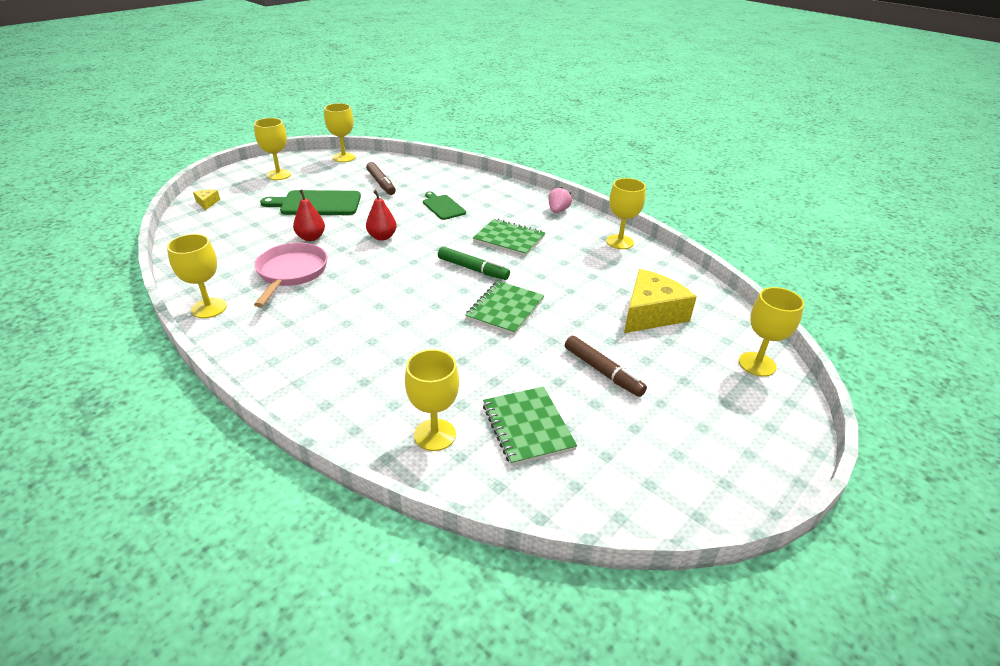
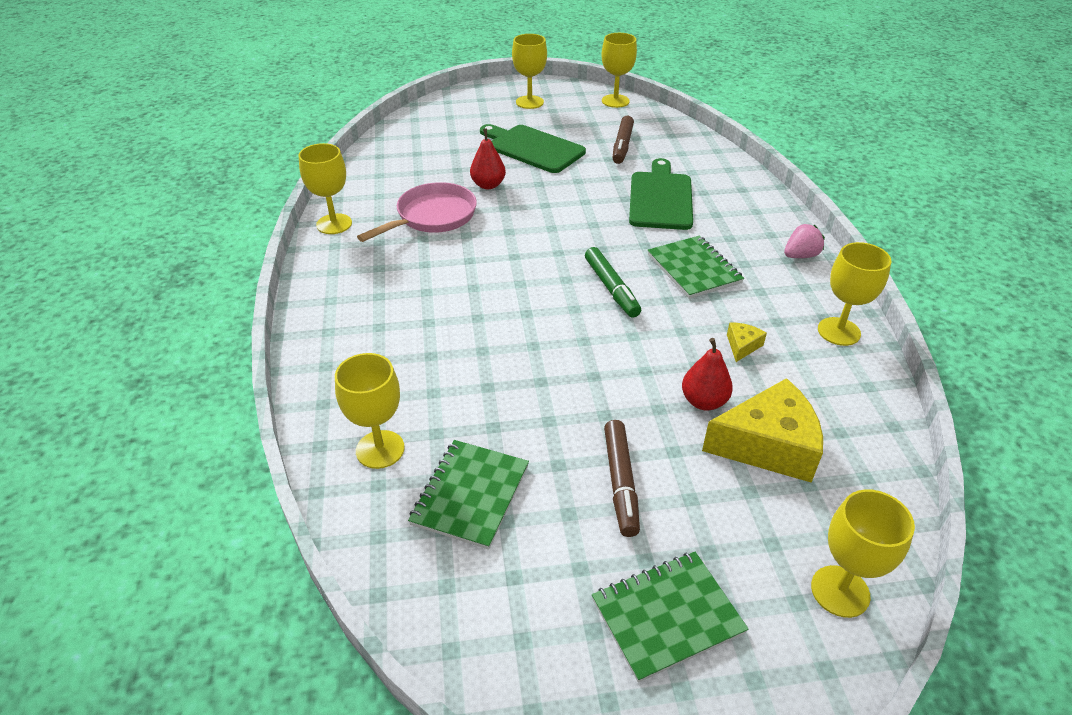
camera: 40 degrees right, 5 degrees up
(207, 203) = (436, 113): yellow cheese -> yellow cheese (742, 346)
(382, 237) = (556, 211): red pear -> red pear (703, 401)
(443, 207) = (660, 198): green cutting board -> green cutting board, size x1.63
(505, 309) = (594, 352): green notebook -> green notebook (667, 616)

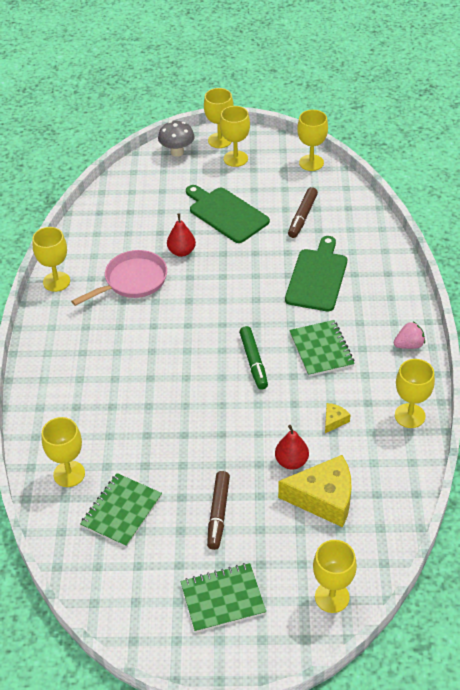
camera: 10 degrees right, 5 degrees up
(461, 100) = (177, 152): none -> grey mushroom
(507, 89) = (220, 140): none -> yellow goblet

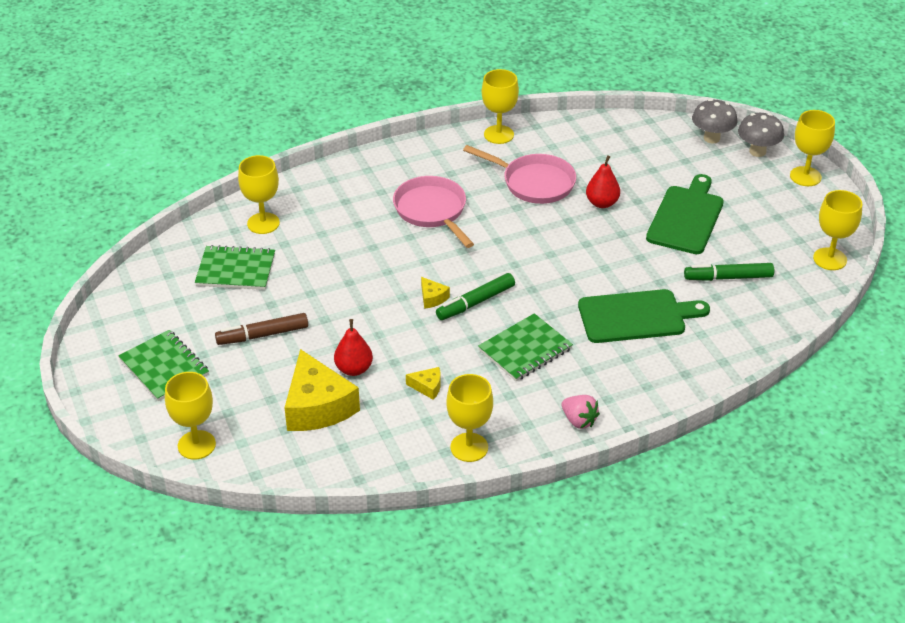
camera: 65 degrees right, 5 degrees down
(127, 353) = (432, 211): none -> pink pan
(146, 168) = (711, 138): none -> grey mushroom
(234, 386) = (432, 298): none -> yellow cheese
(235, 158) = (784, 197): yellow goblet -> none
(302, 216) = (728, 277): brown marker -> green marker

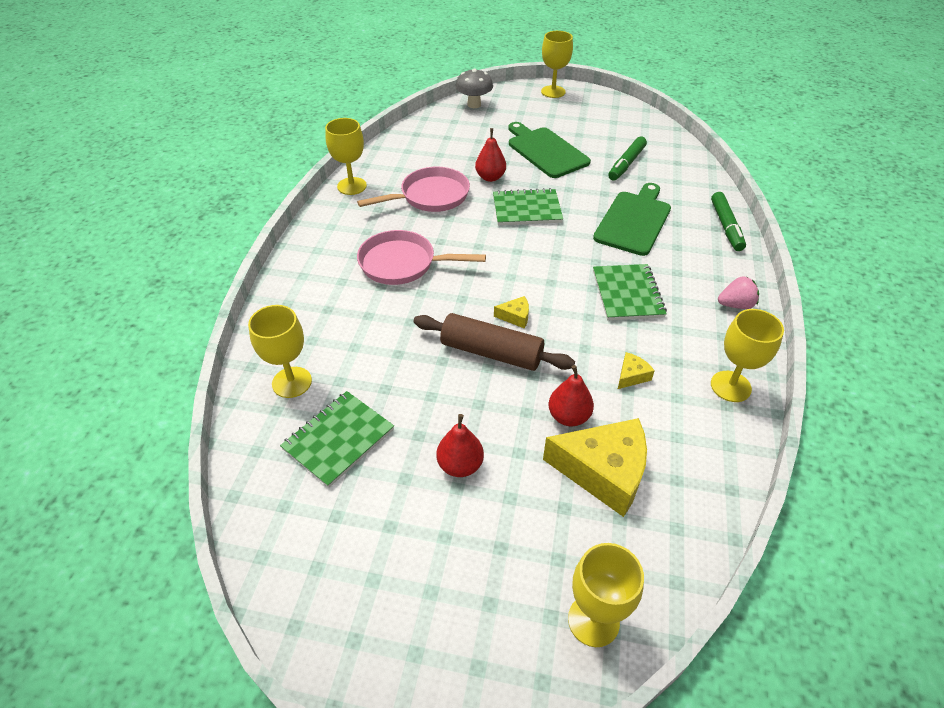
camera: 55 degrees left, 5 degrees up
(164, 367) = (436, 589): green notebook -> green notebook (526, 209)
(263, 335) = (460, 465): brown marker -> red pear
(381, 302) = (491, 352): none -> brown rolling pin
(476, 302) = (544, 294): green marker -> green marker (726, 226)
(757, 151) = (508, 96): grey mushroom -> none
(830, 259) = (643, 120): yellow goblet -> none

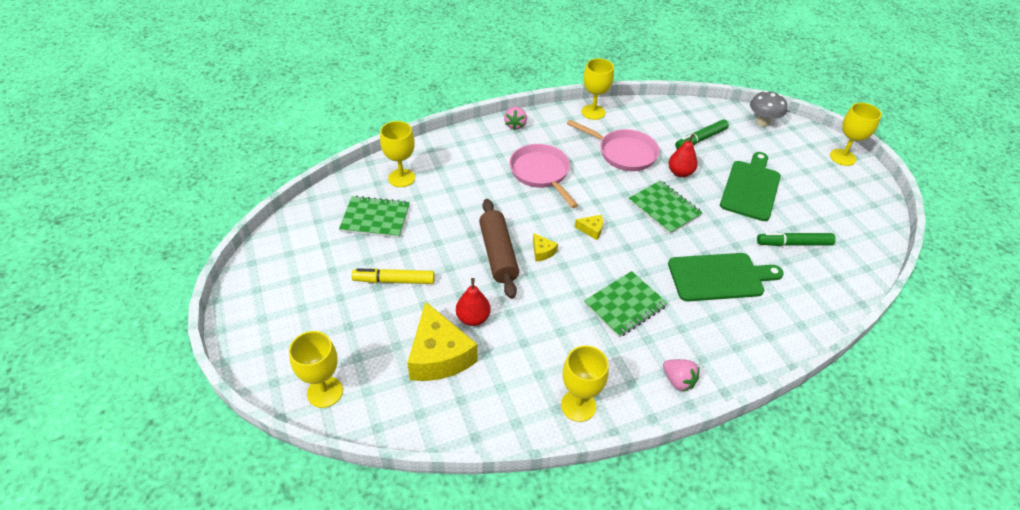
camera: 55 degrees right, 0 degrees up
(308, 247) = (515, 125): none -> pink strawberry
(460, 465) = (394, 281): red pear -> yellow marker
(631, 376) = (539, 339): yellow cheese -> yellow cheese (591, 230)
(726, 226) = (780, 342): green marker -> green marker (701, 139)

